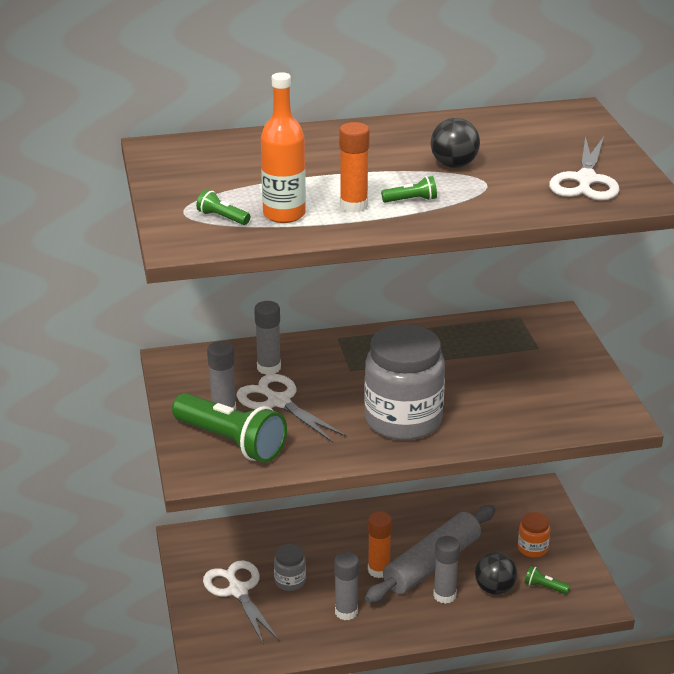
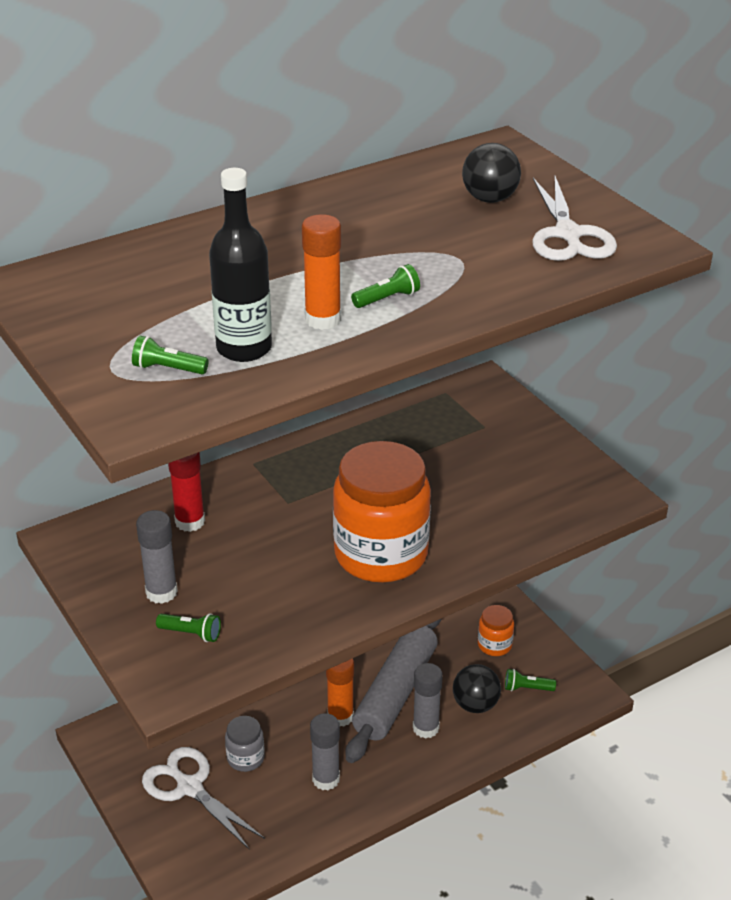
camera: 20 degrees left, 5 degrees up
(231, 442) = (191, 633): green flashlight -> green flashlight, size x0.41
(269, 368) = (190, 522): grey glue stick -> red glue stick
(279, 402) = (224, 565): white scissors -> none
(284, 214) = (244, 348): orange bottle -> black bottle
(403, 420) = (381, 554): grey jar -> orange jar
(454, 165) = (407, 241): black ball -> black ball (489, 199)

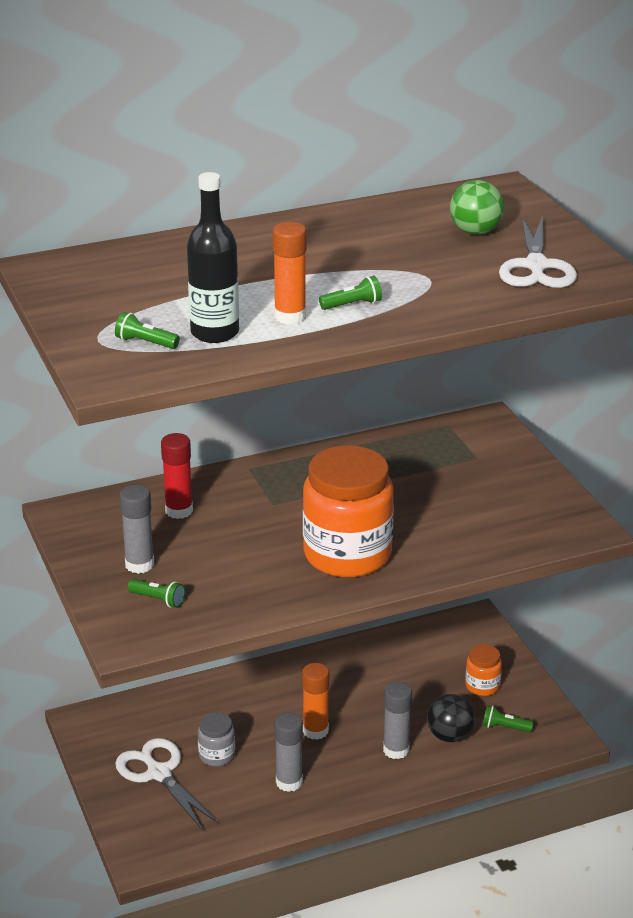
camera: 10 degrees right, 5 degrees down
(395, 692) = (374, 716): grey rolling pin -> none
(489, 199) = (475, 232): black ball -> green ball

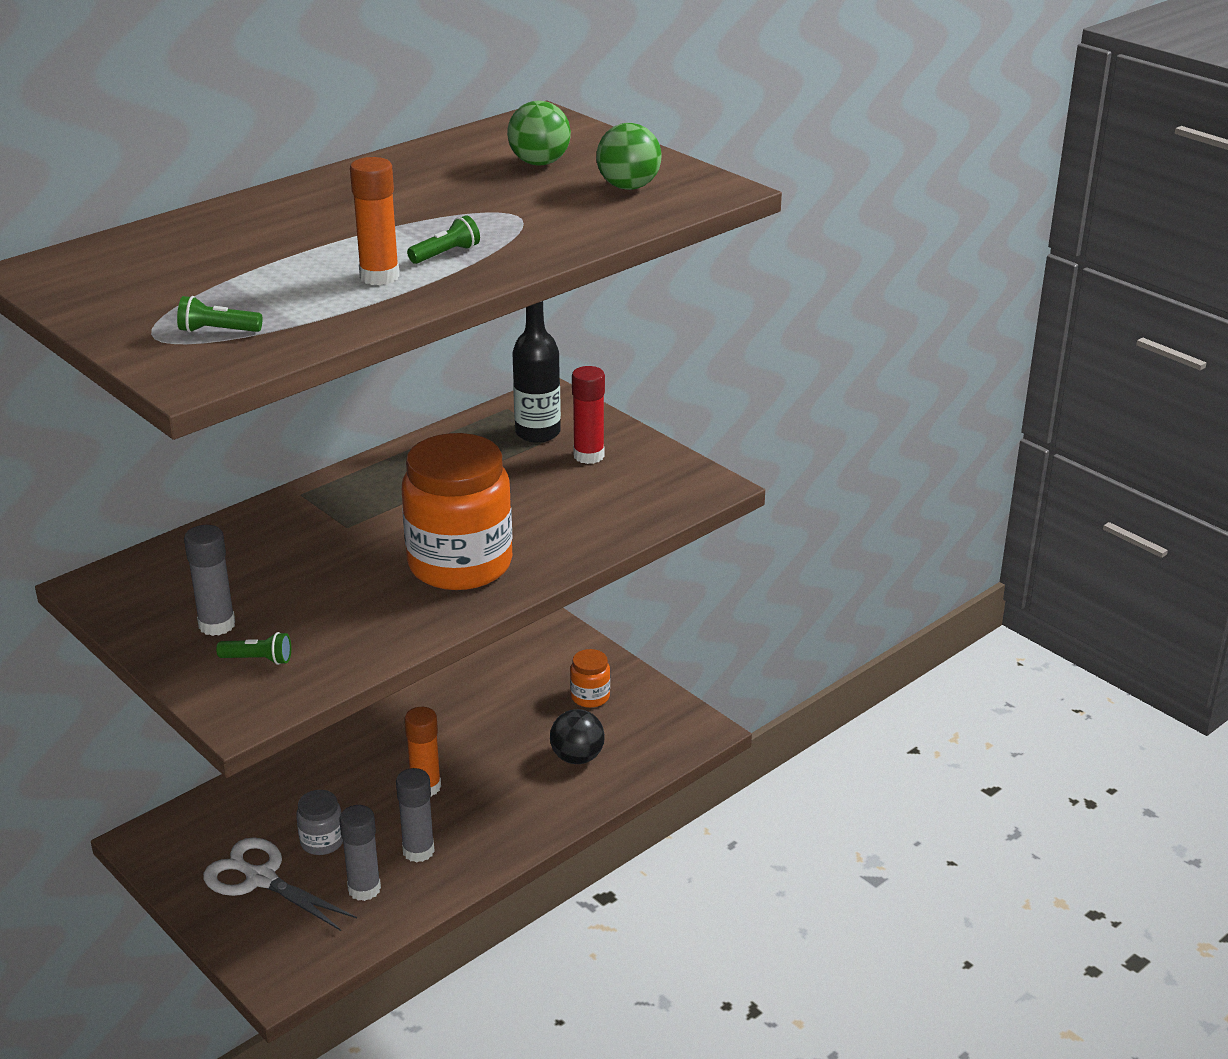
camera: 20 degrees left, 0 degrees up
(179, 511) = (237, 555): red glue stick -> red glue stick (589, 456)
(214, 333) = (298, 307): black bottle -> black bottle (538, 433)
(396, 750) = (525, 787): grey glue stick -> grey glue stick (364, 889)
(505, 727) = (632, 735): green flashlight -> none
(536, 266) = (628, 187): white scissors -> green ball

